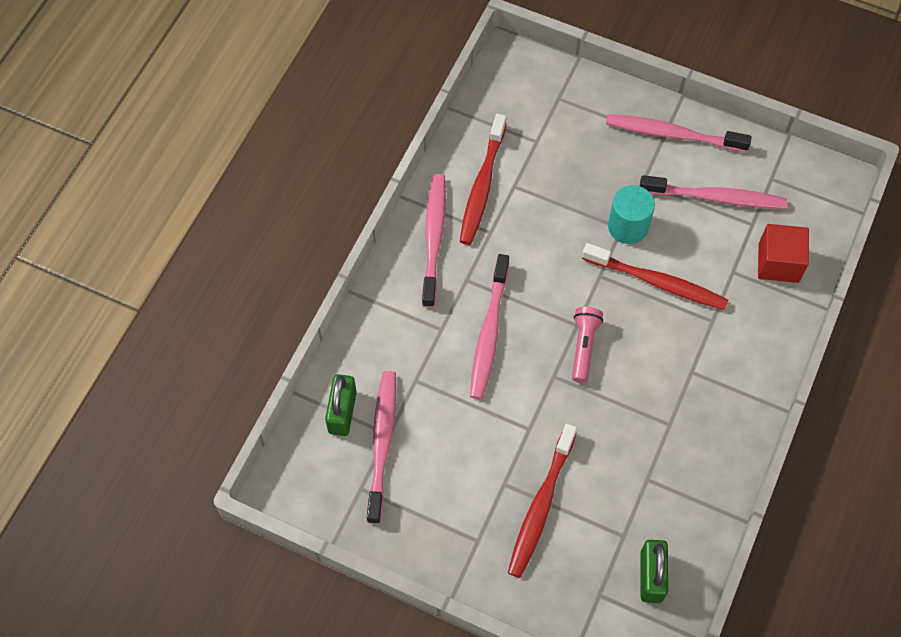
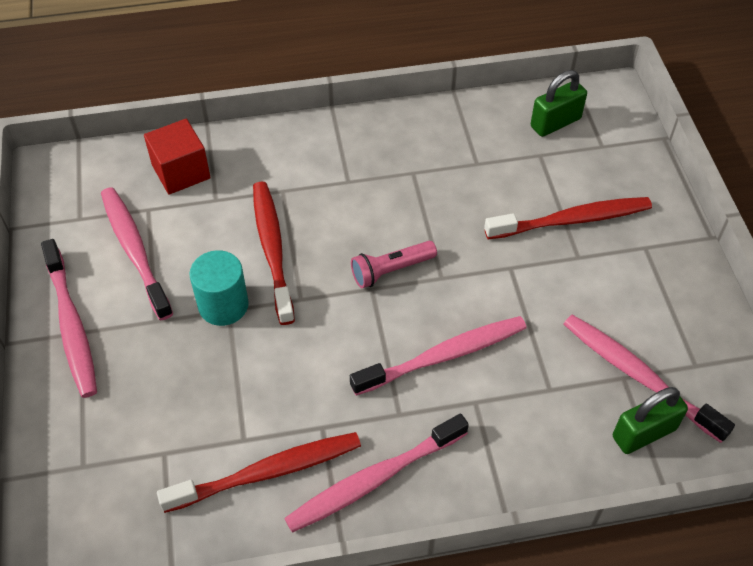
camera: 125 degrees left, 10 degrees down
(382, 443) = (638, 376): pink toothbrush -> pink toothbrush turned 75 degrees clockwise

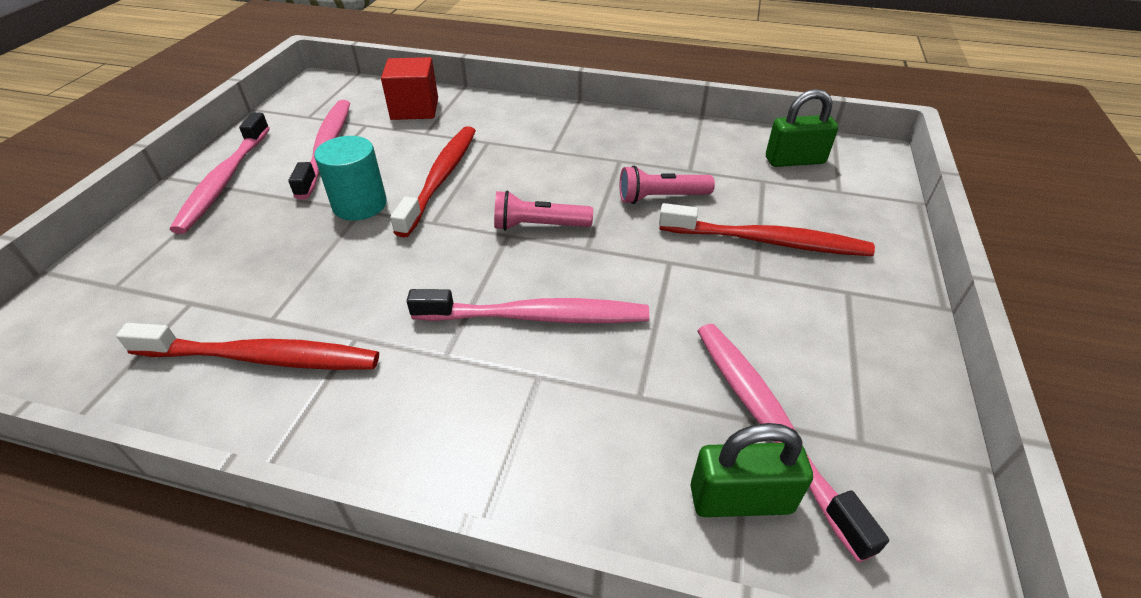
camera: 25 degrees right, 10 degrees down
(373, 479) = (360, 411): pink toothbrush -> none
(470, 204) = (661, 197): none -> pink flashlight

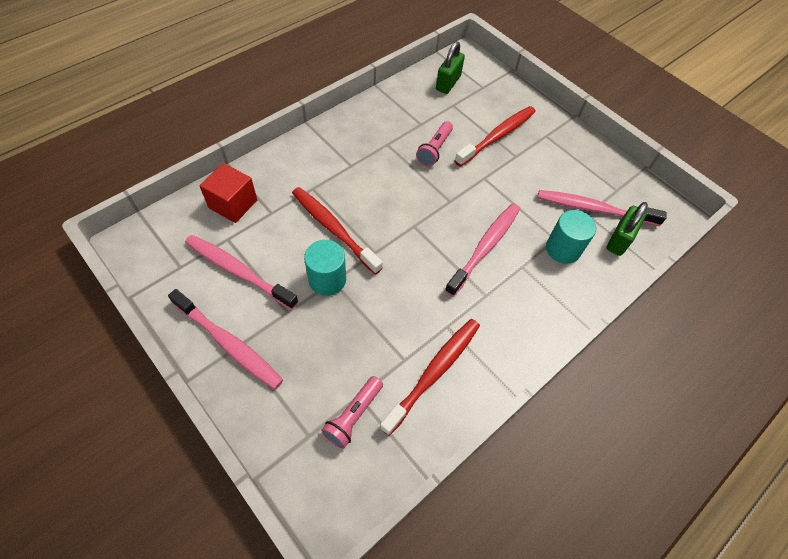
camera: 60 degrees left, 15 degrees up
(539, 226) = (417, 209): pink flashlight -> pink flashlight (353, 415)
(627, 415) = (563, 249): none -> turquoise cylinder

